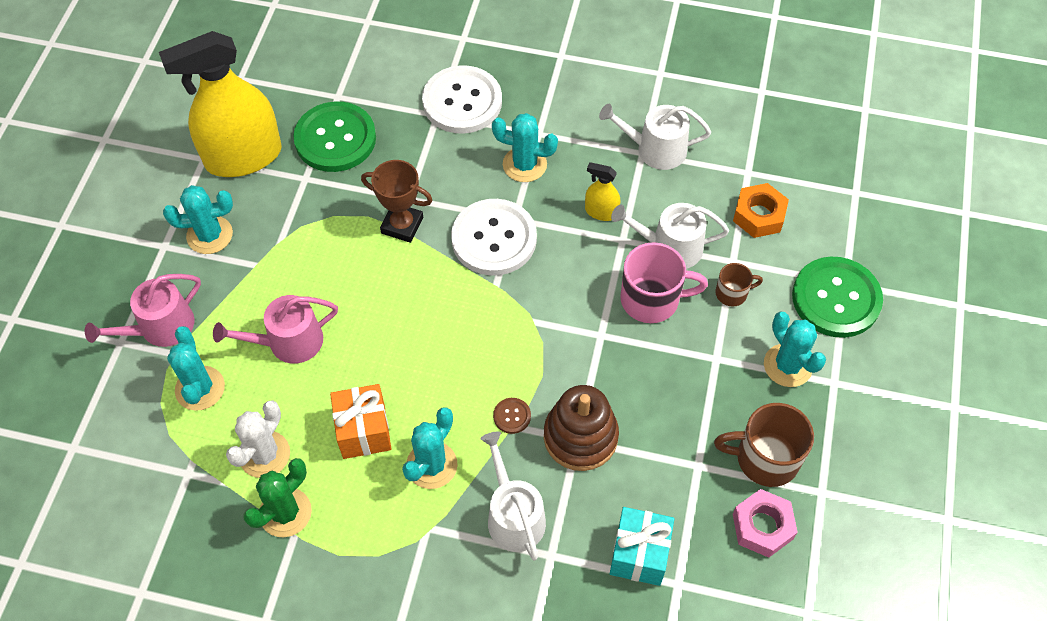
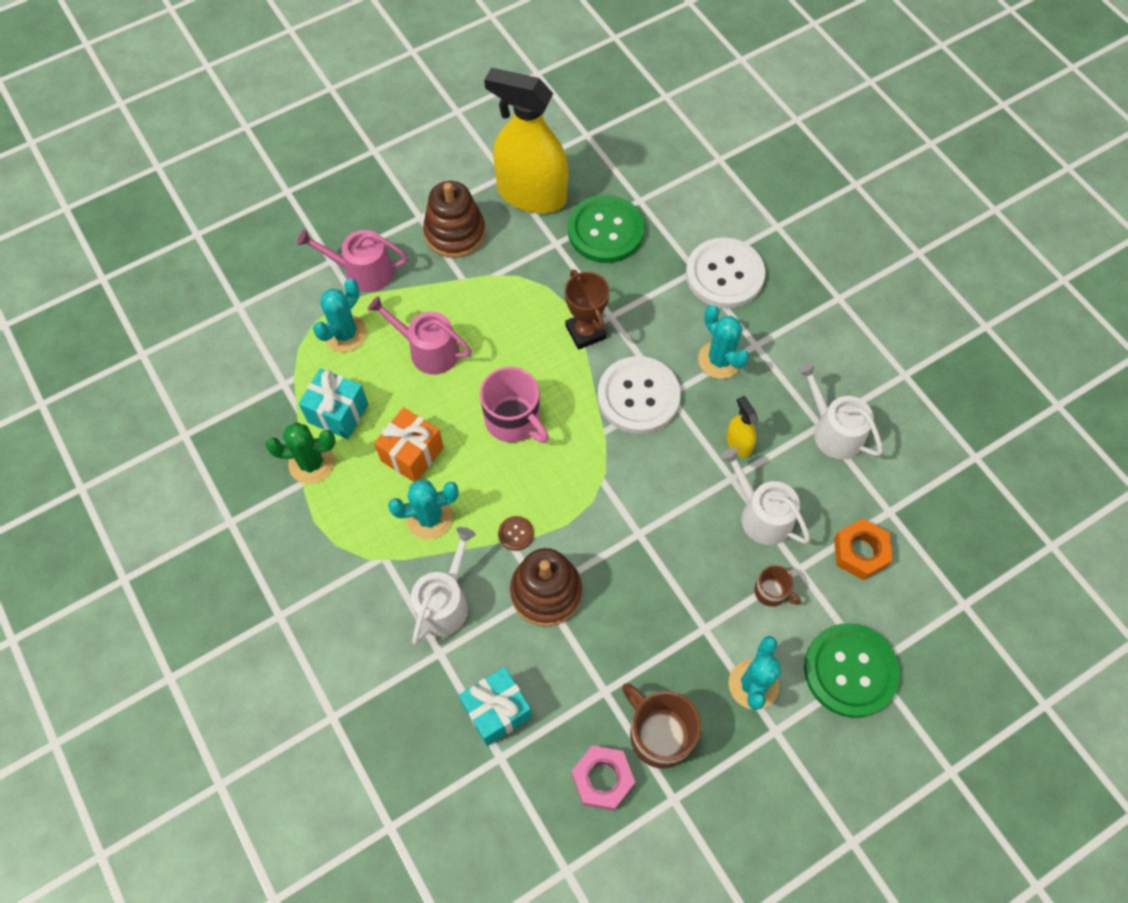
camera: 45 degrees right, 5 degrees up
(209, 235) = (455, 233): turquoise cactus -> brown stacking toy
(264, 454) = (338, 413): white cactus -> turquoise gift
(652, 299) = (705, 541): pink mug -> pink mug (513, 420)

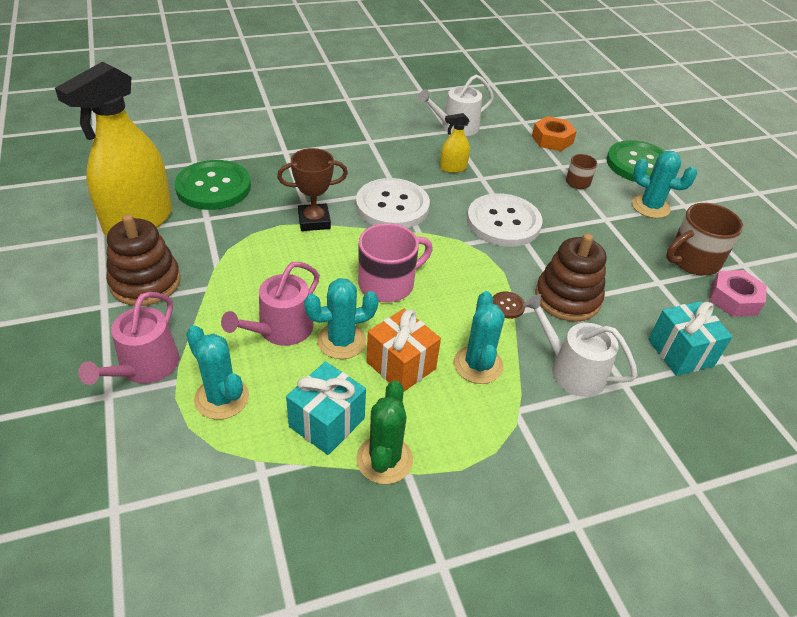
camera: 80 degrees left, 20 degrees down
(720, 360) = (375, 159): turquoise cactus -> turquoise cactus (341, 341)
(724, 275) = (298, 139): white button -> white button (503, 222)
(761, 515) = (515, 172): white watering can -> none

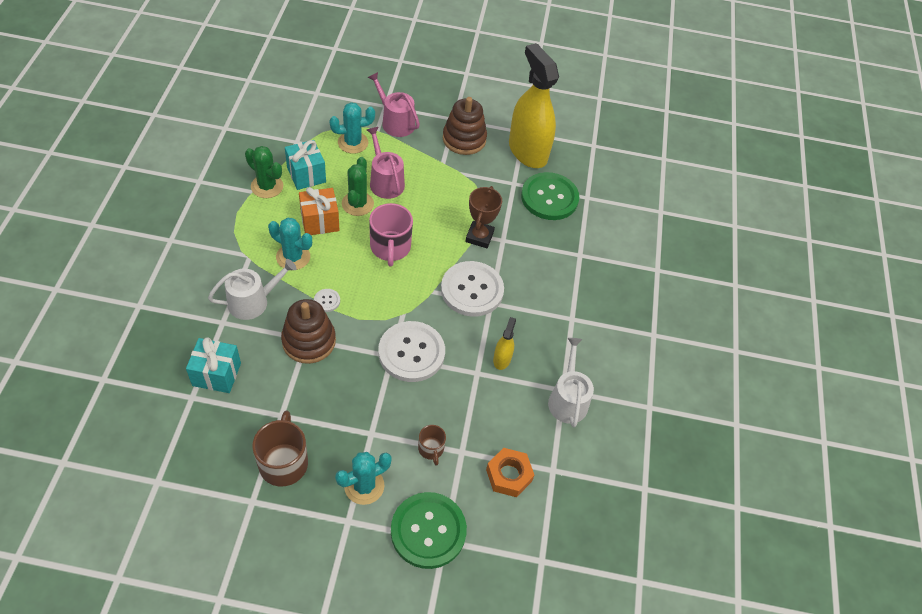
camera: 115 degrees right, 10 degrees up
(341, 341) = (357, 204): turquoise cactus -> green cactus
(507, 306) = (327, 301): brown button -> white button
(734, 299) = (228, 456): pink nut -> none

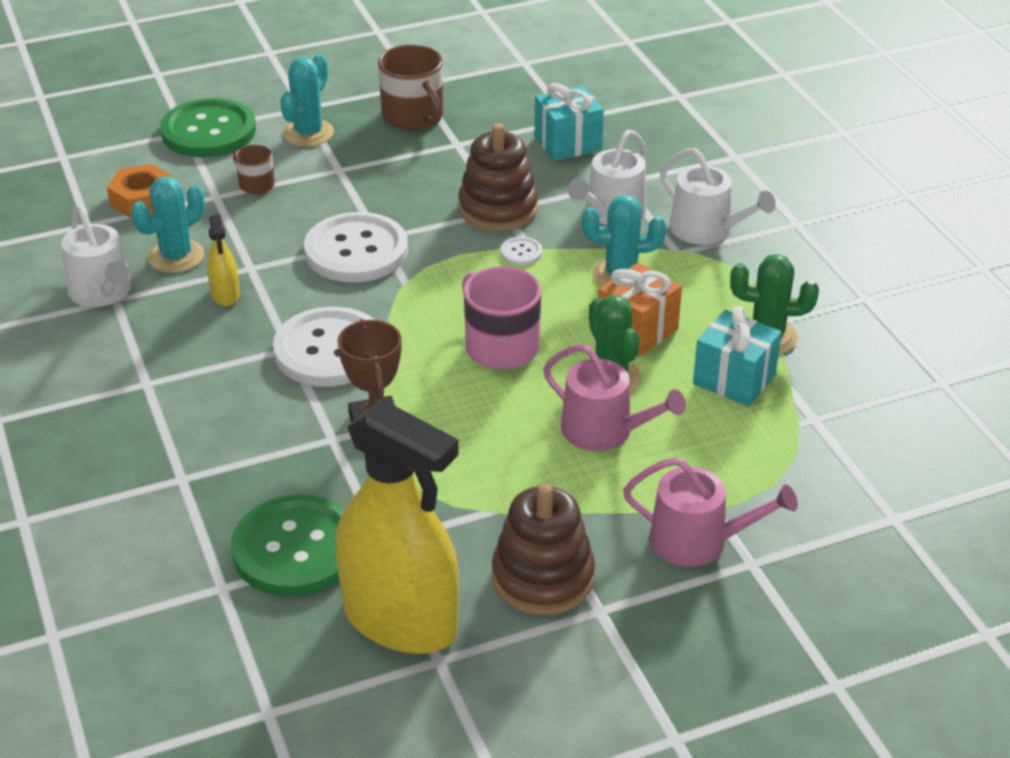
camera: 155 degrees right, 15 degrees down
(219, 261) = (707, 230): none -> white watering can
(353, 143) = (725, 465): turquoise cactus -> turquoise cactus (176, 256)

